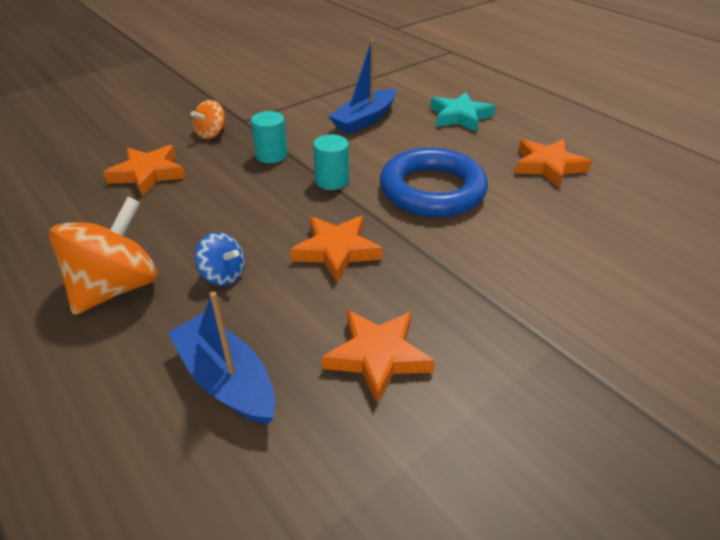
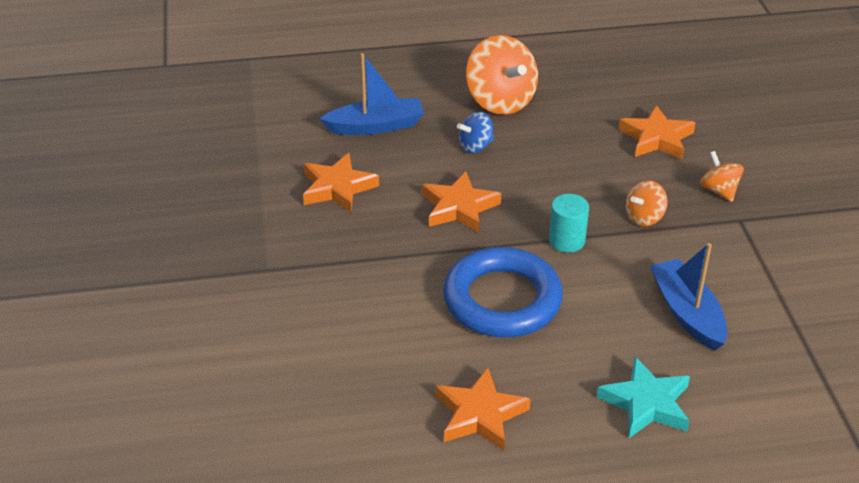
camera: 120 degrees right, 0 degrees up
(271, 155) = (644, 217): turquoise cylinder -> orange spinning top

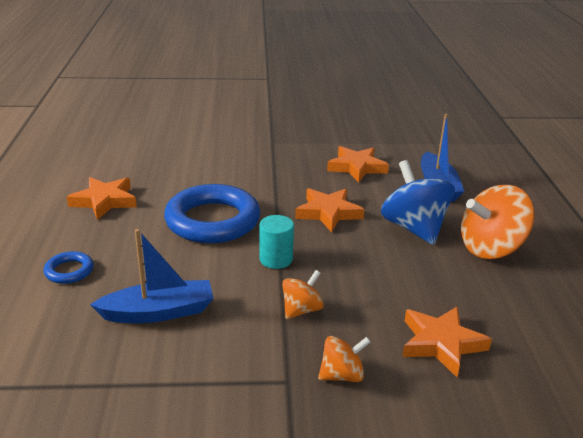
camera: 95 degrees right, 10 degrees down
(475, 146) = (414, 228): blue spinning top -> blue spinning top, size x1.89
(644, 217) = (301, 310): orange spinning top -> orange spinning top turned 75 degrees clockwise
(646, 403) = (69, 271): turquoise star -> blue ring

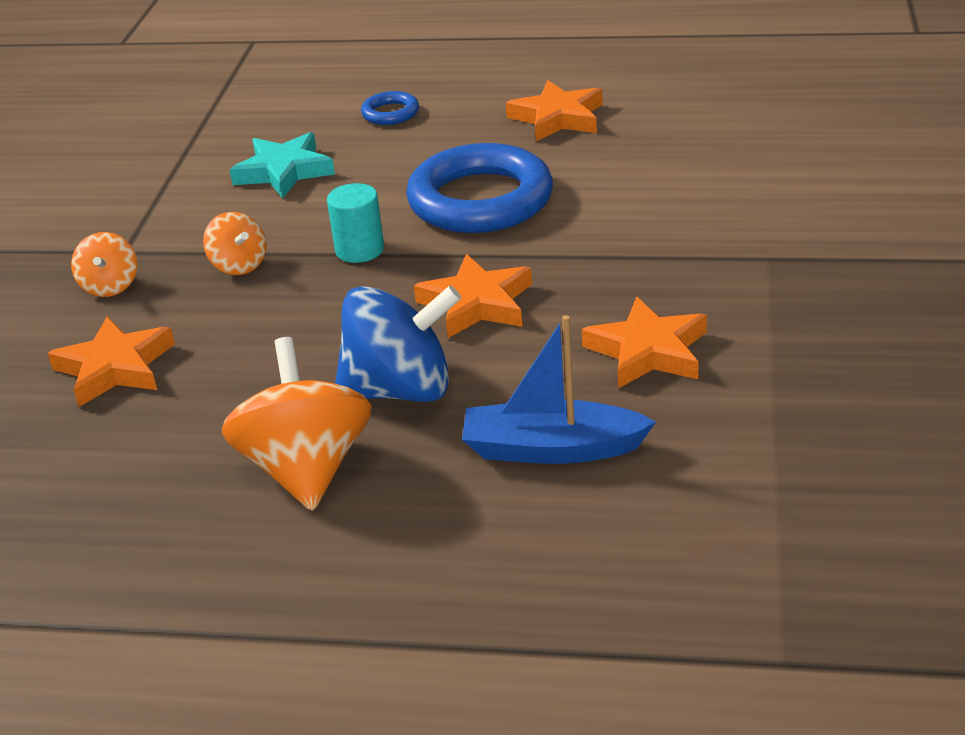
camera: 105 degrees right, 5 degrees up
(159, 312) = (284, 171): blue boat -> turquoise star

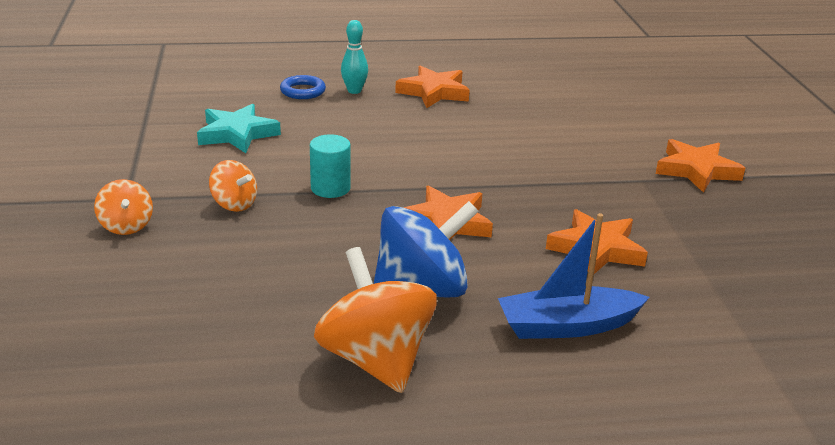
camera: 20 degrees left, 5 degrees down
(115, 368) = (162, 291): orange star -> orange star (696, 170)
(455, 114) = (354, 91): none -> turquoise bowling pin
(480, 200) = (407, 149): blue ring -> none

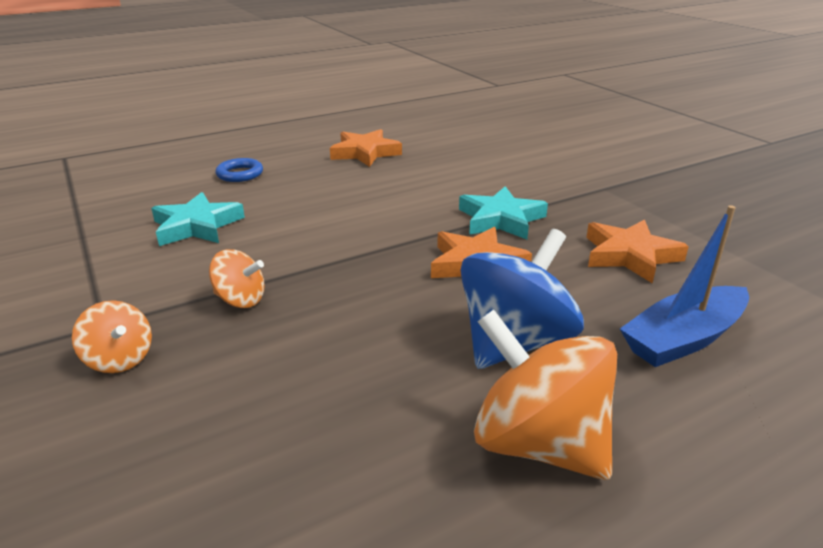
camera: 20 degrees left, 0 degrees up
(330, 188) = (335, 258): turquoise cylinder -> none
(354, 91) = (290, 165): turquoise bowling pin -> none
(506, 187) = (500, 219): none -> turquoise star
(696, 170) = (635, 172): orange star -> none

